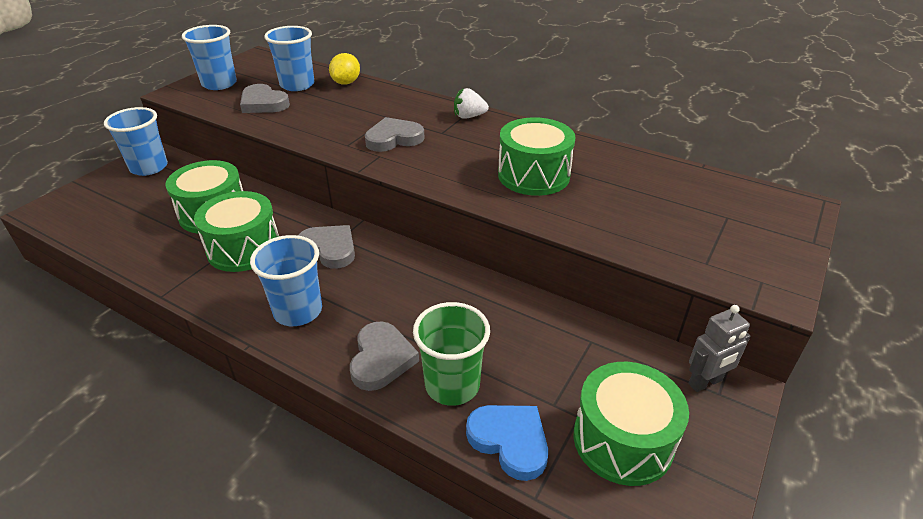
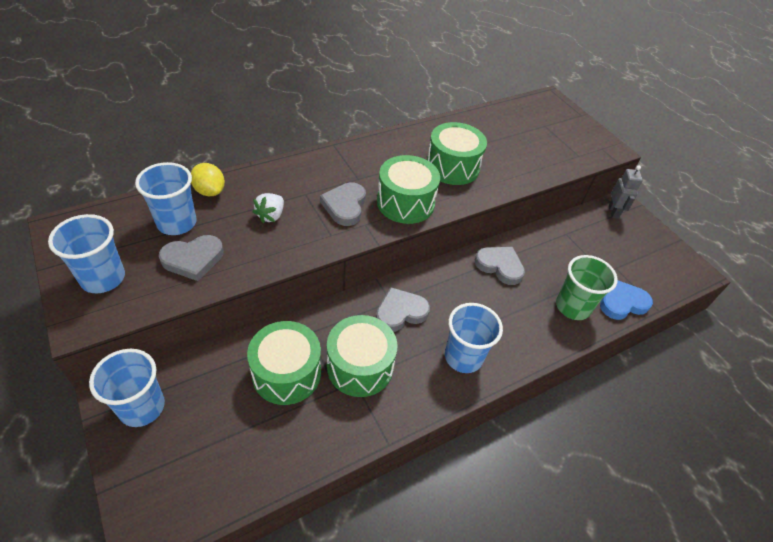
camera: 65 degrees left, 10 degrees up
(381, 359) = (535, 330): grey heart -> grey heart (500, 266)
(469, 116) = (346, 155): white strawberry -> white strawberry (271, 216)
(623, 440) = (637, 261): green drum -> green drum (405, 203)

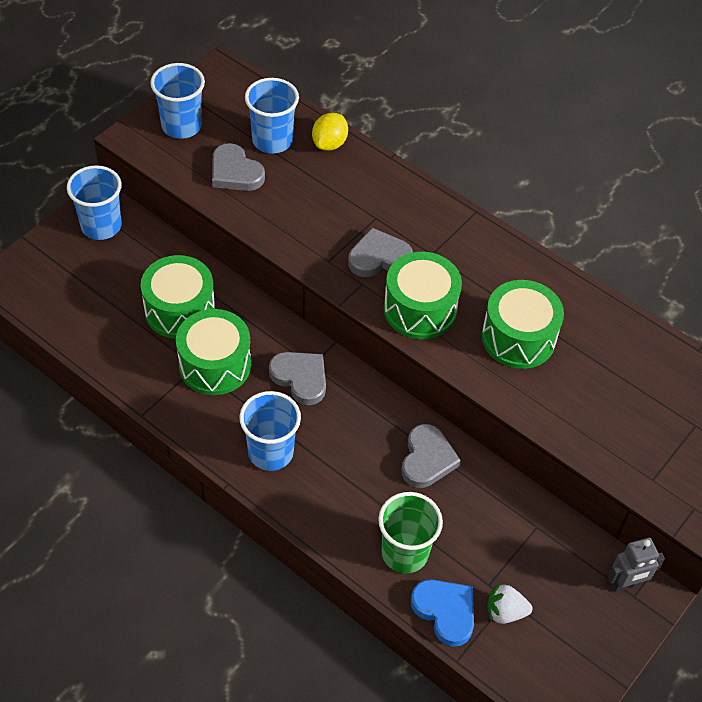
camera: 70 degrees right, 5 degrees up
(271, 216) = (325, 203): white strawberry -> white strawberry (505, 612)

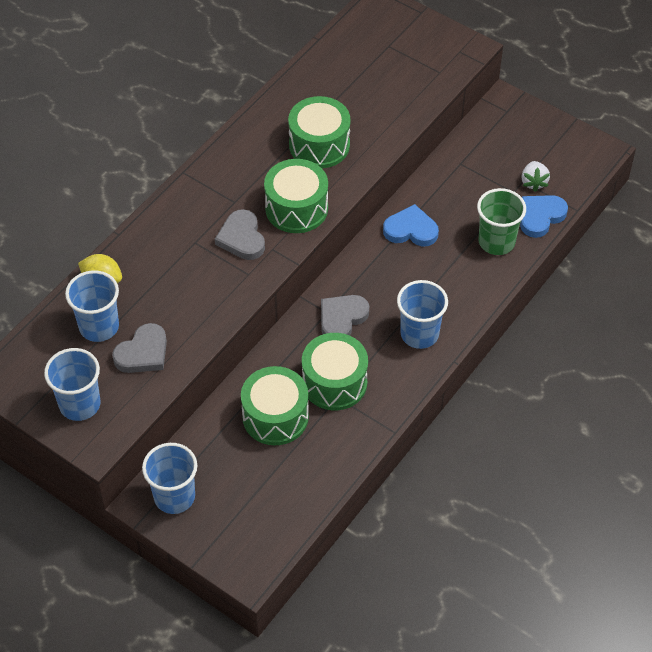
camera: 90 degrees left, 0 degrees up
(427, 459) = (411, 230): grey heart -> blue heart
(626, 584) = (498, 115): grey robot -> none

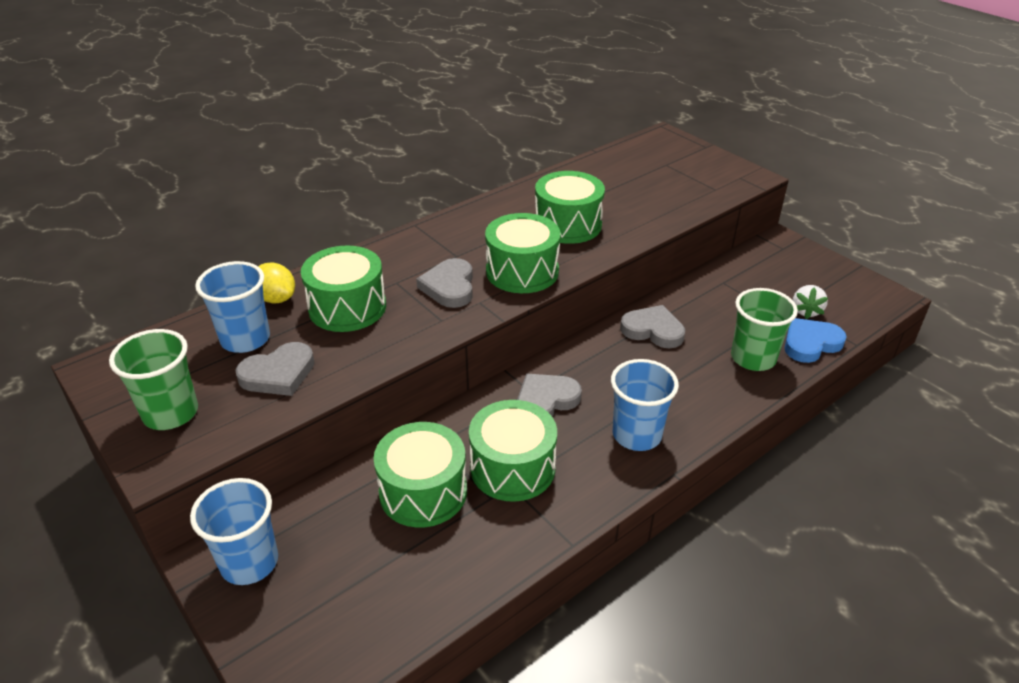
camera: 15 degrees right, 15 degrees down
(80, 404) = (171, 413): blue cup -> green cup
(166, 277) = (347, 307): none -> green drum
(411, 230) = (653, 330): blue heart -> grey heart

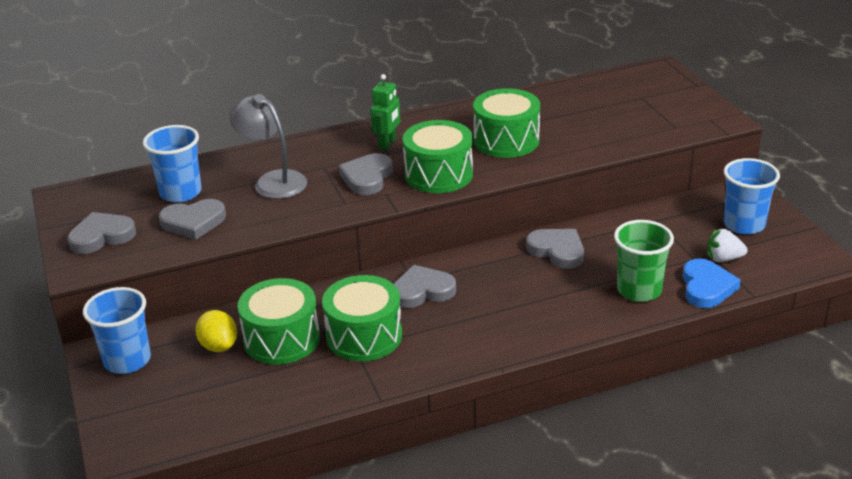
camera: 20 degrees right, 5 degrees down
(171, 413) = (102, 236): green cup -> grey heart
(276, 298) = (219, 165): yellow lemon -> yellow lemon (219, 346)
(347, 307) = (273, 181): green drum -> grey lamp
(450, 246) = (387, 144): none -> green robot
(636, 435) = (486, 332): blue cup -> blue cup (744, 224)
(806, 311) = (723, 259): white strawberry -> white strawberry turned 60 degrees clockwise
(810, 343) = (706, 287): blue heart -> blue heart turned 105 degrees clockwise

